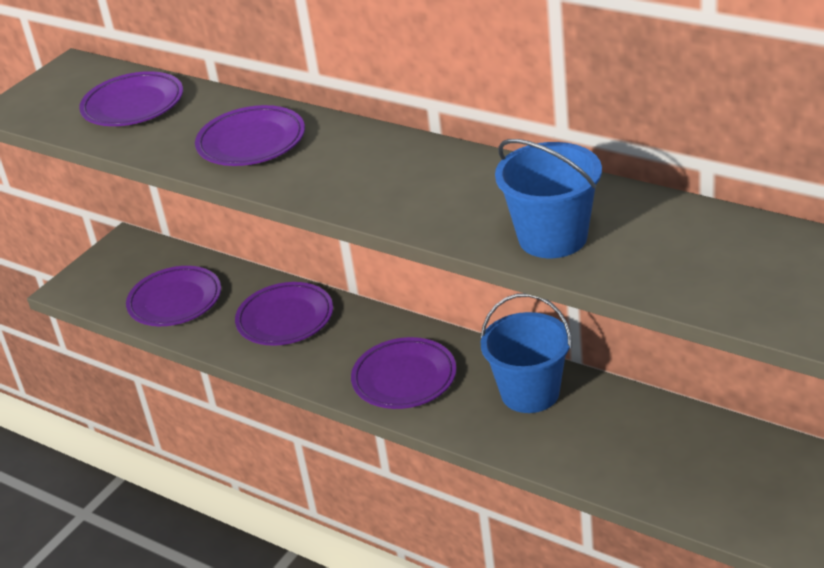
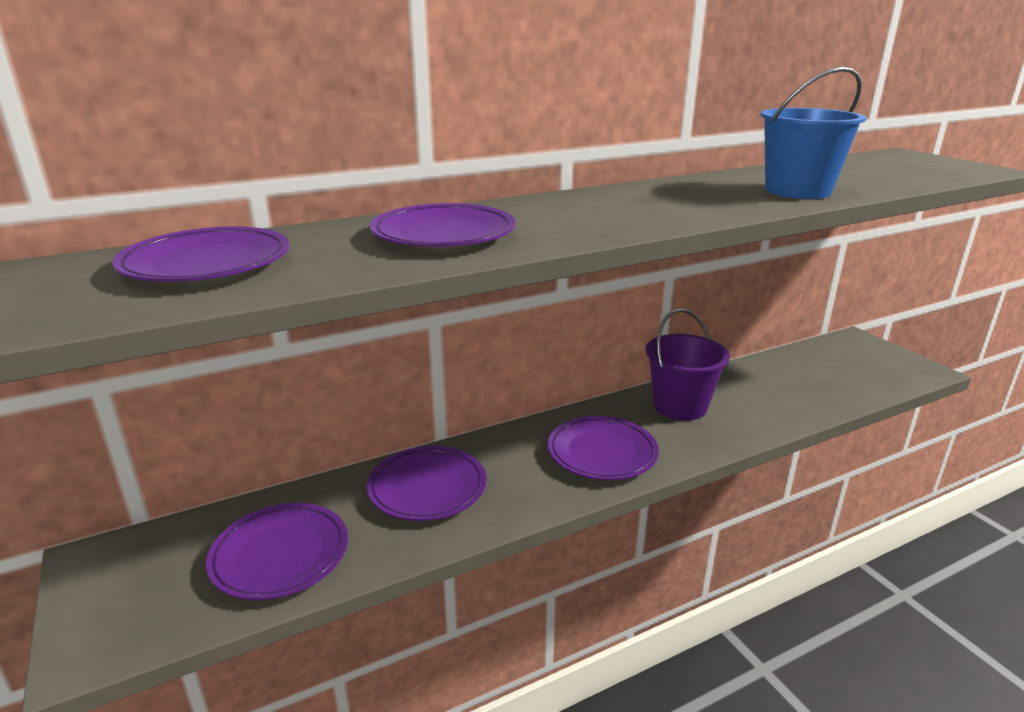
camera: 65 degrees left, 10 degrees down
(530, 393) = (680, 406): blue bucket -> purple bucket

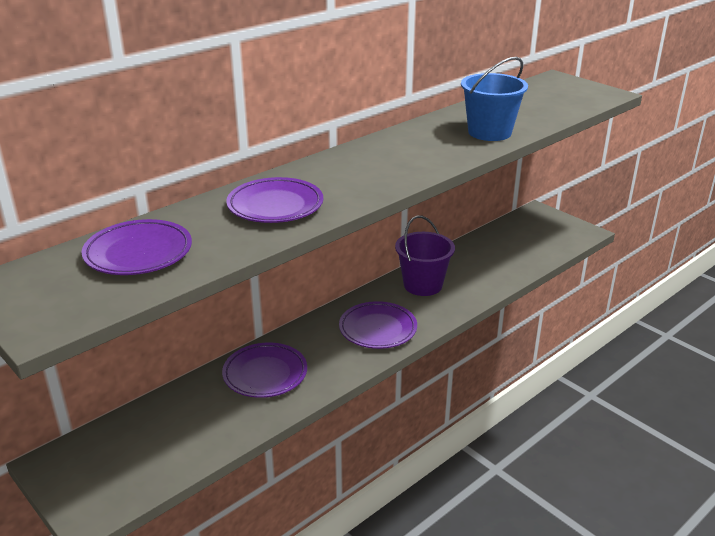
camera: 15 degrees left, 5 degrees up
(280, 555) = (184, 436): purple plate -> none

